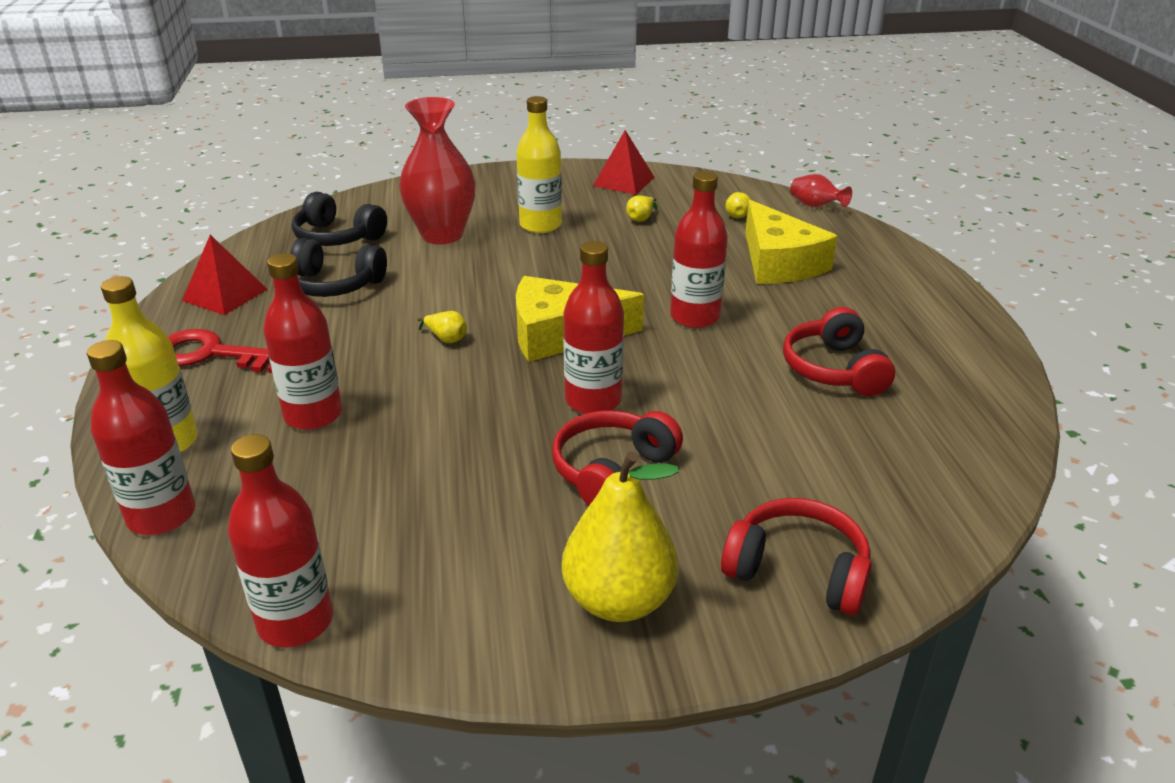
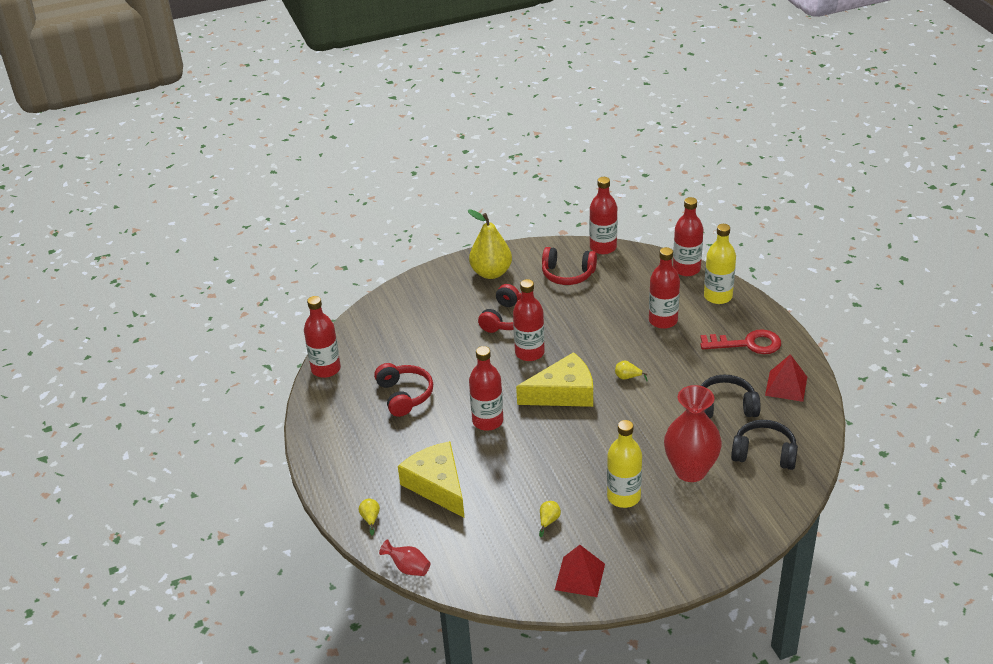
camera: 170 degrees right, 5 degrees up
(736, 215) = (473, 541): yellow pear -> yellow pear (370, 519)
(797, 570) = (425, 294): red headphones -> red headphones (567, 274)
(999, 435) = (326, 369): none -> red bottle

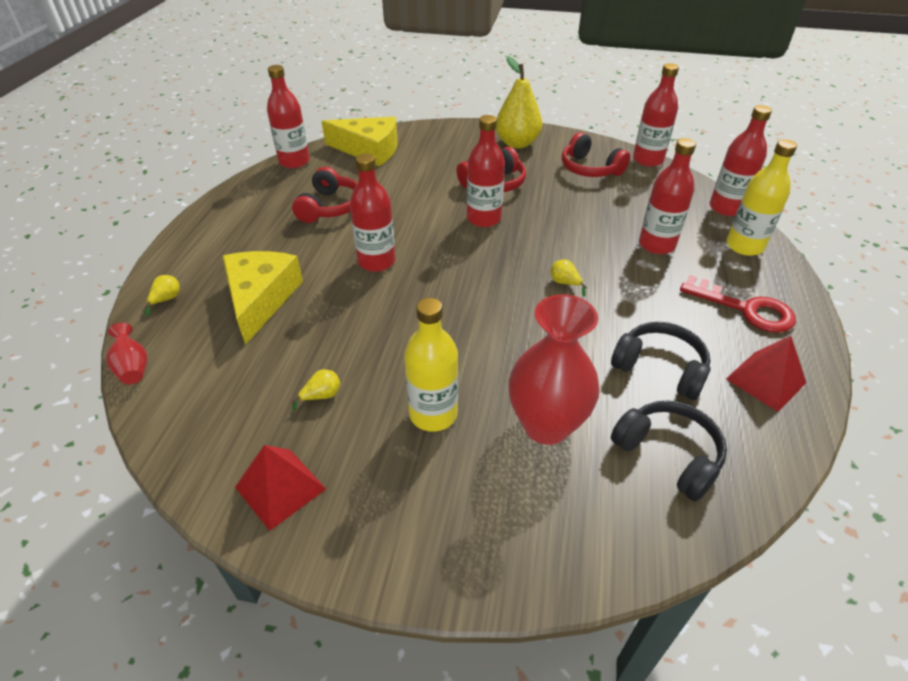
camera: 30 degrees right, 5 degrees up
(563, 393) = (479, 268): yellow cheese -> yellow cheese (369, 150)

